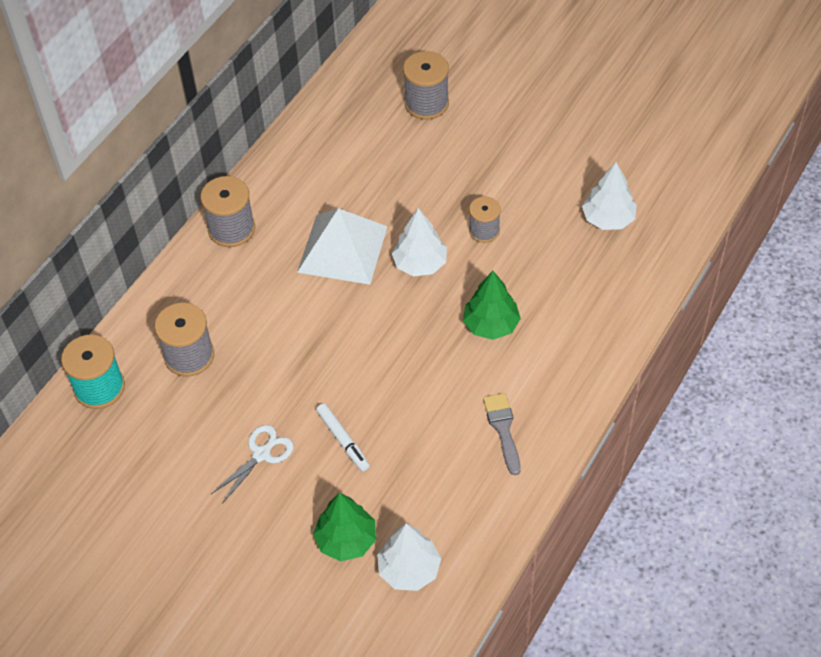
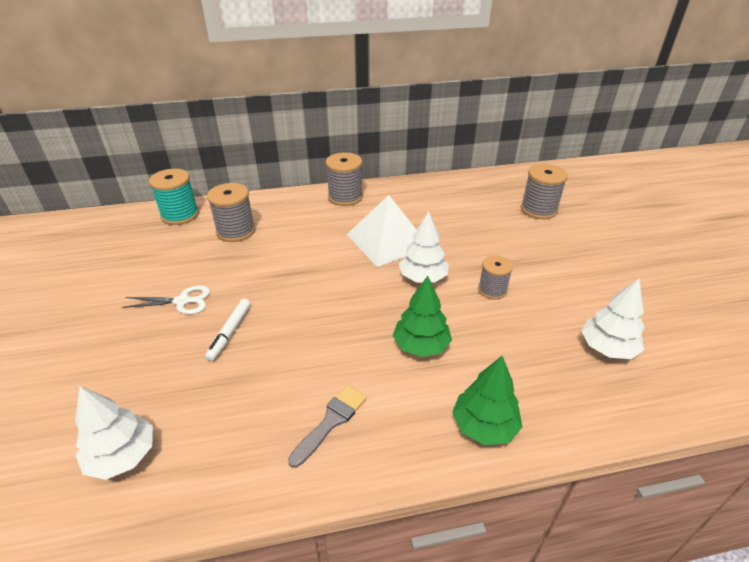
camera: 45 degrees right, 15 degrees down
(346, 540) = (130, 393): green tree -> green tree (484, 426)

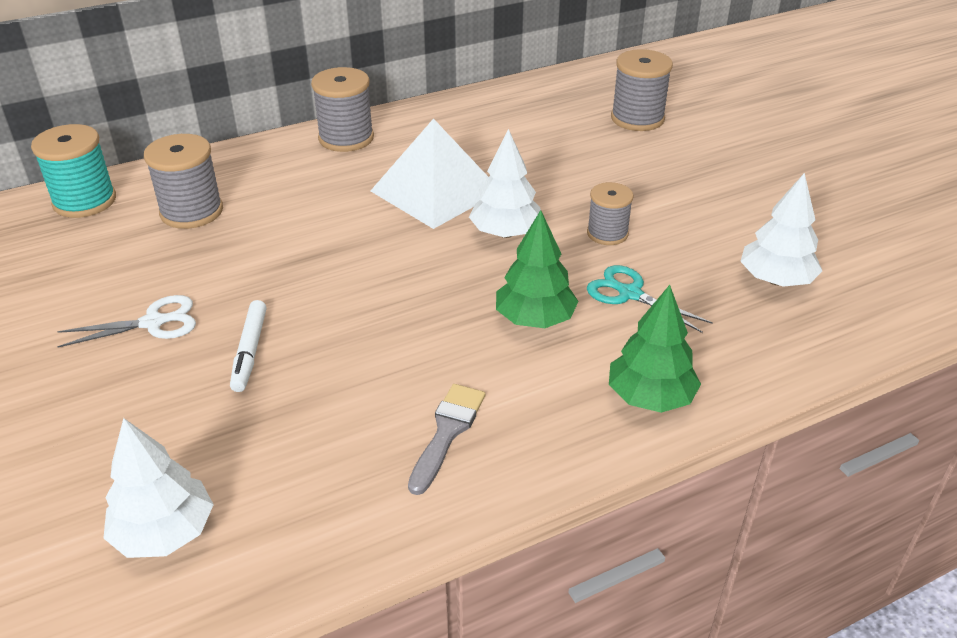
camera: 15 degrees left, 0 degrees up
(494, 338) = (629, 293): none -> turquoise scissors

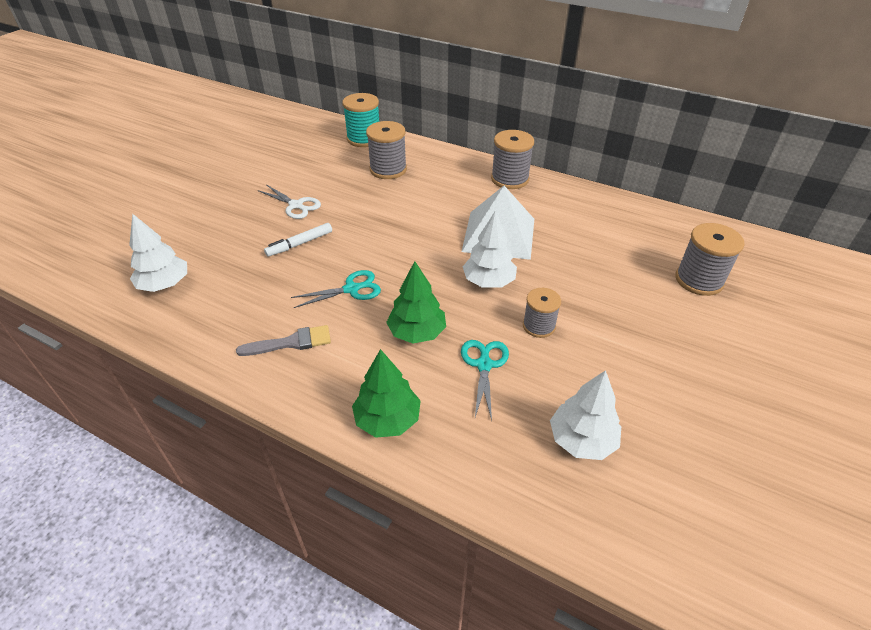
camera: 55 degrees right, 5 degrees up
(402, 340) = (352, 289): none -> turquoise scissors

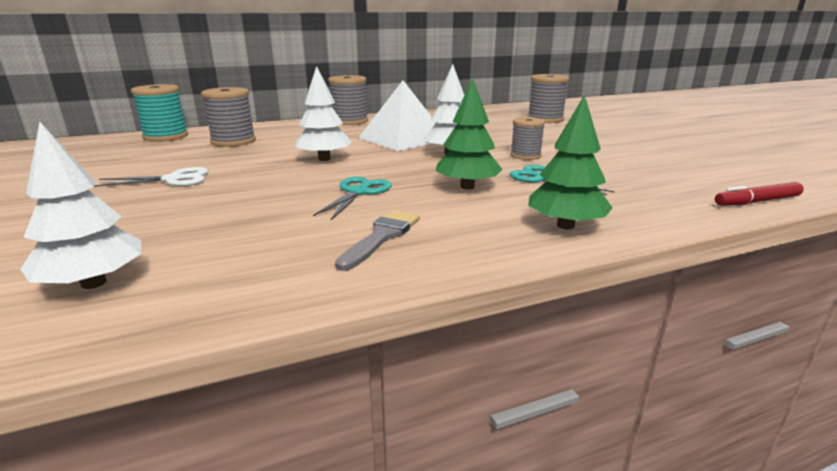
camera: 50 degrees left, 20 degrees down
(300, 244) = (237, 193): white marker -> none
(576, 532) = (757, 201): none -> red marker
(582, 440) = (661, 176): white tree -> white tree (324, 159)

